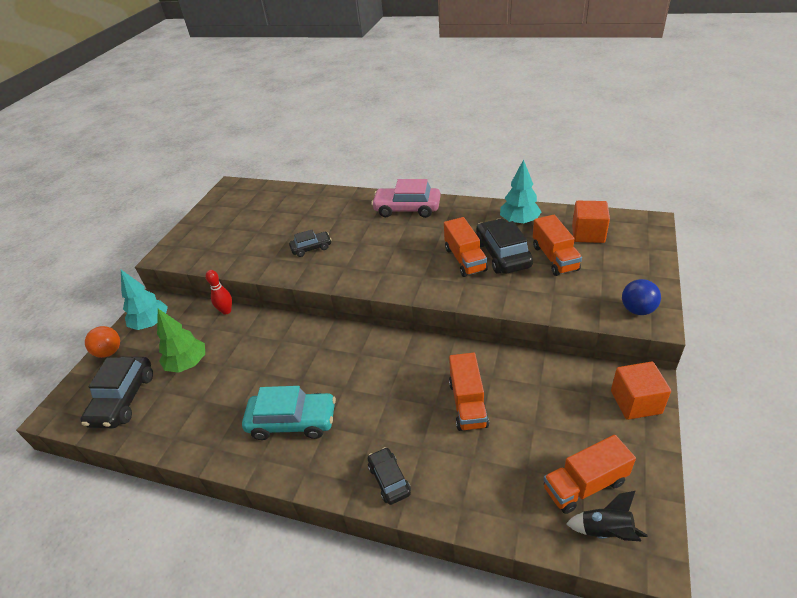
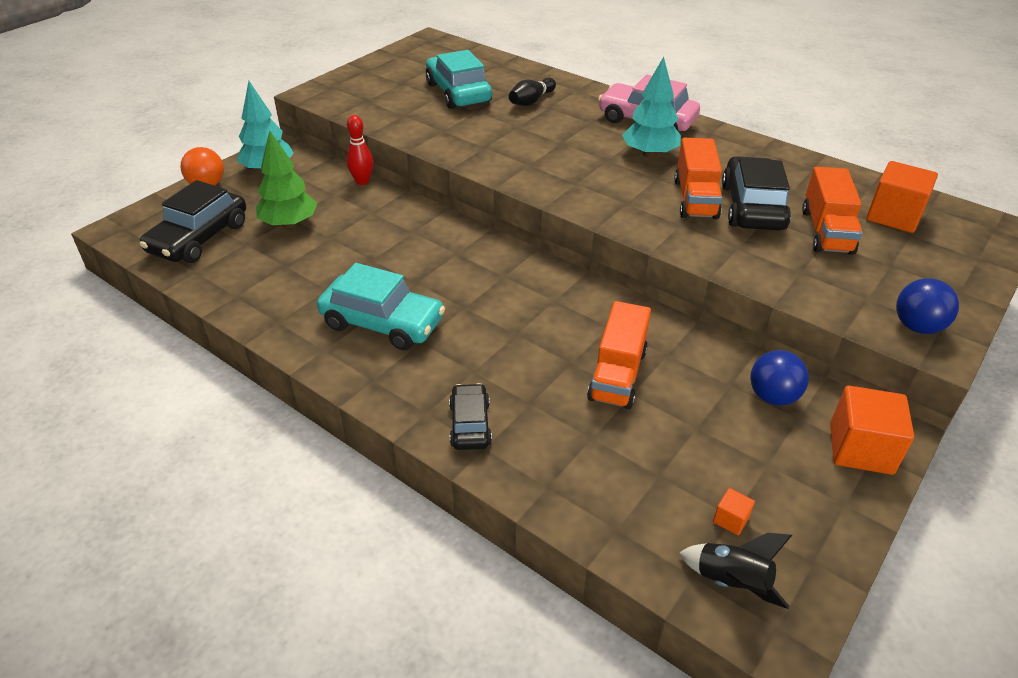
camera: 15 degrees right, 0 degrees up
(270, 224) = (458, 93): none -> turquoise car
(311, 248) = (496, 132): black car -> none
(324, 216) = (531, 101): none -> black bowling pin
(519, 222) = (798, 176): turquoise tree -> turquoise tree (649, 154)
(569, 384) = (772, 396): none -> blue ball
(584, 485) = (730, 519): orange truck -> orange cube

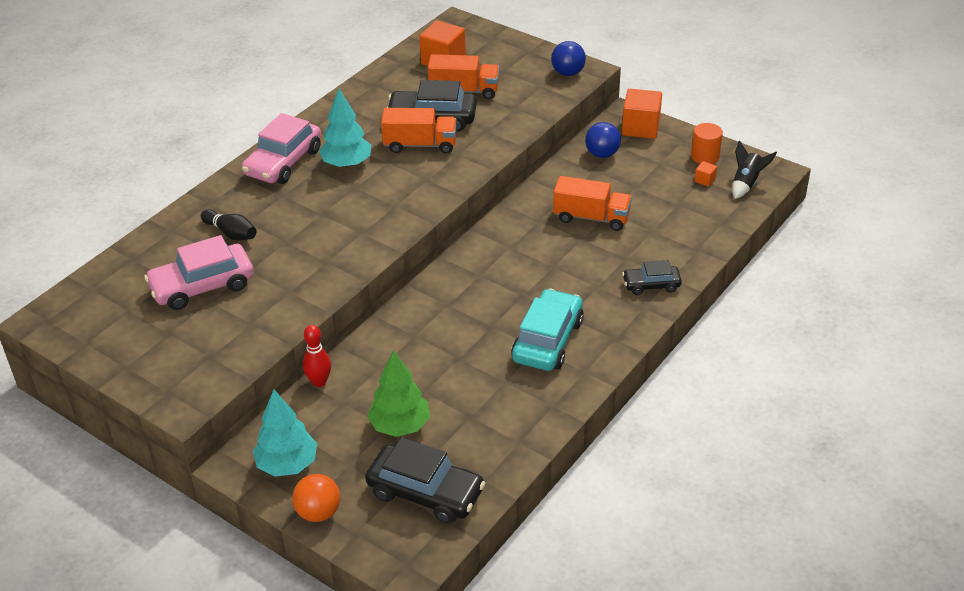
camera: 90 degrees left, 0 degrees up
(458, 93) = (202, 286): turquoise car -> pink car
(801, 529) = (705, 156): none -> orange cylinder

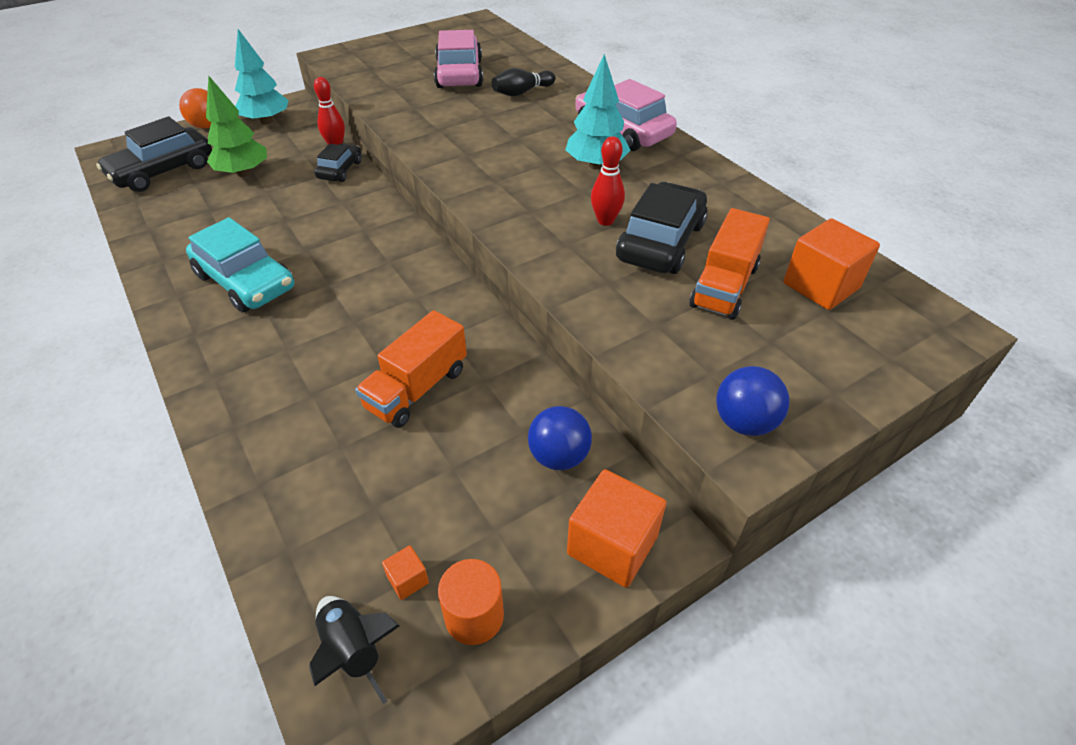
camera: 110 degrees right, 5 degrees up
(420, 145) = (605, 221): orange truck -> red bowling pin
(651, 285) = (241, 400): black car -> black car (340, 170)

